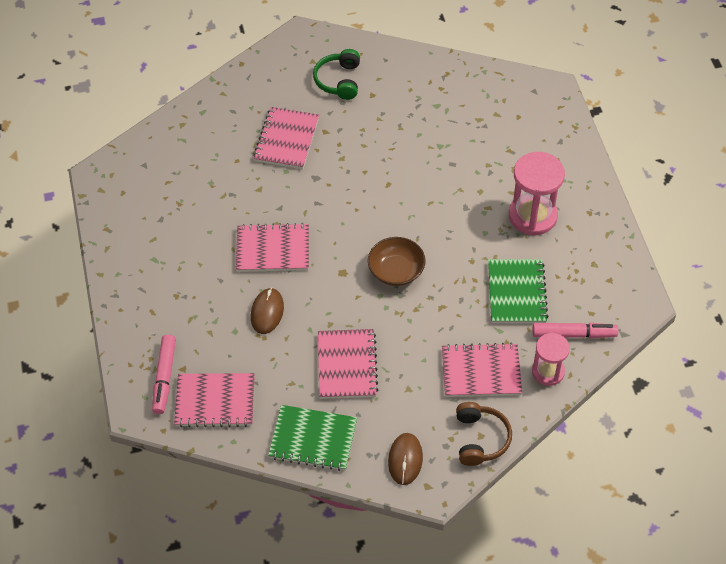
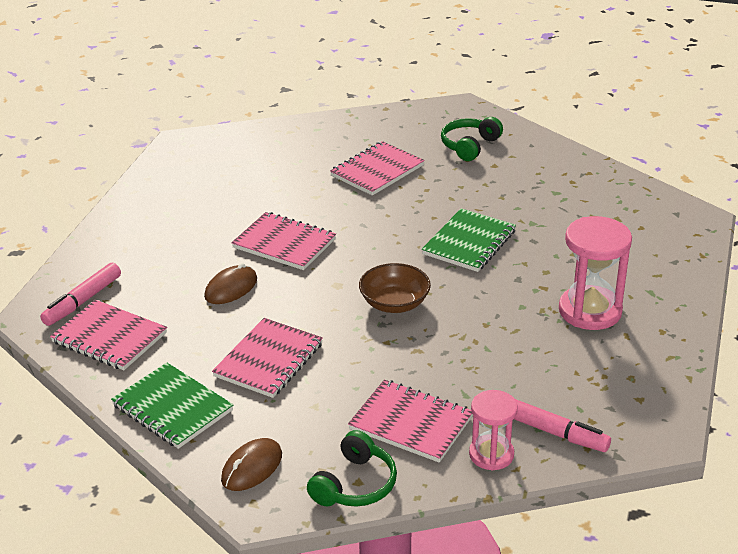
camera: 30 degrees right, 20 degrees down
(480, 439) = (354, 484): brown headphones -> green headphones
(516, 293) = (514, 369): green notebook -> green notebook (469, 242)

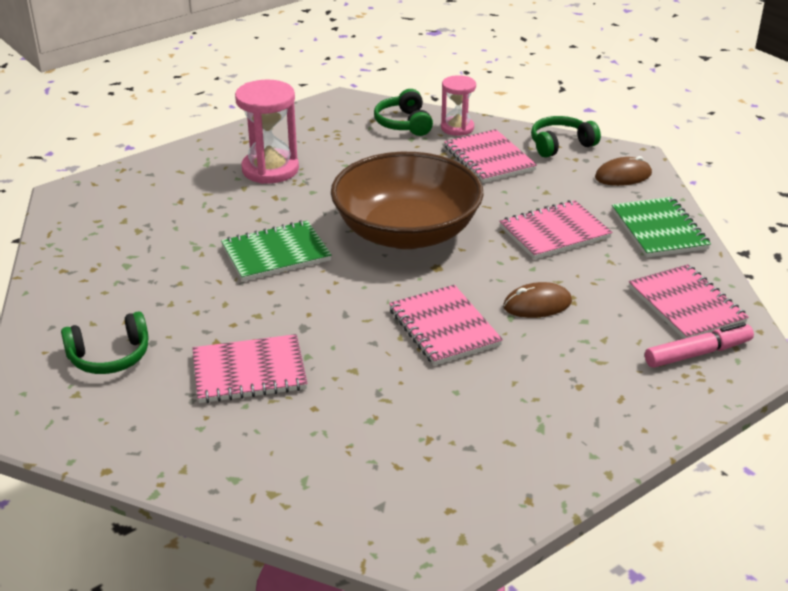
camera: 145 degrees left, 0 degrees up
(394, 303) = (406, 232): brown bowl -> brown bowl, size x2.09
(553, 432) = (404, 123): pink marker -> green headphones

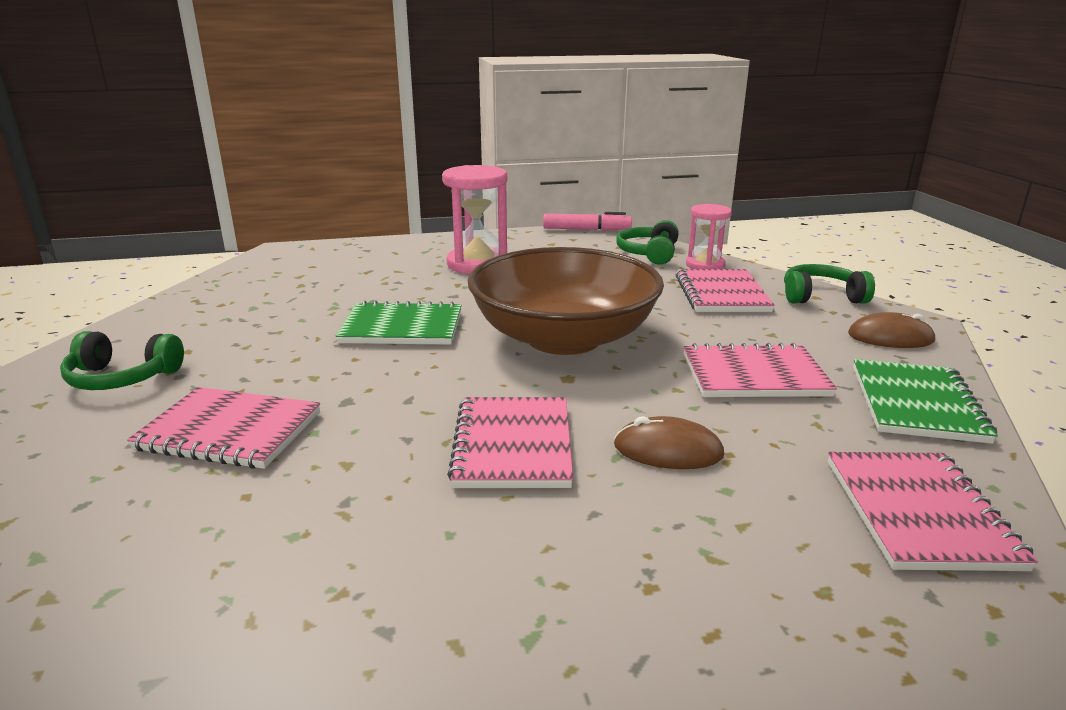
camera: 25 degrees right, 10 degrees down
(697, 353) = (908, 599): pink marker -> pink marker (586, 230)

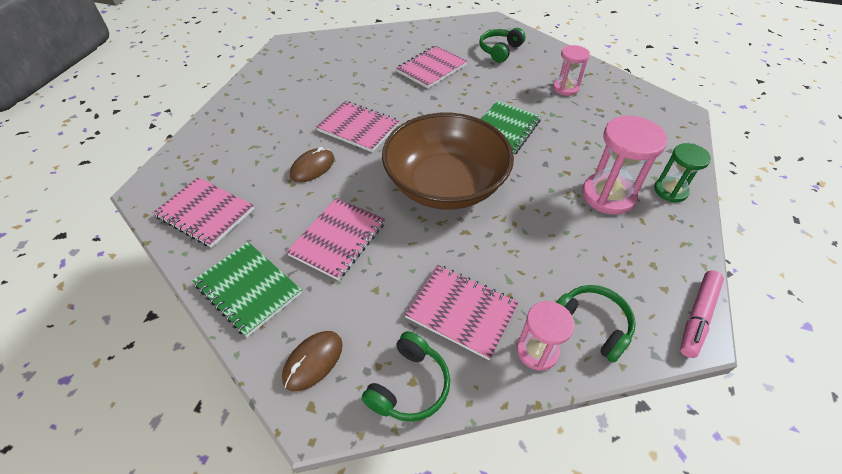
camera: 120 degrees right, 25 degrees up
(252, 308) = (565, 88): none -> pink hourglass
(439, 245) = (670, 191): none -> green hourglass

